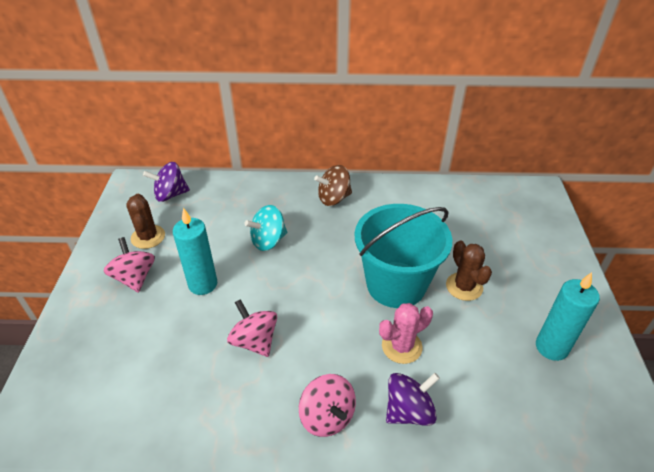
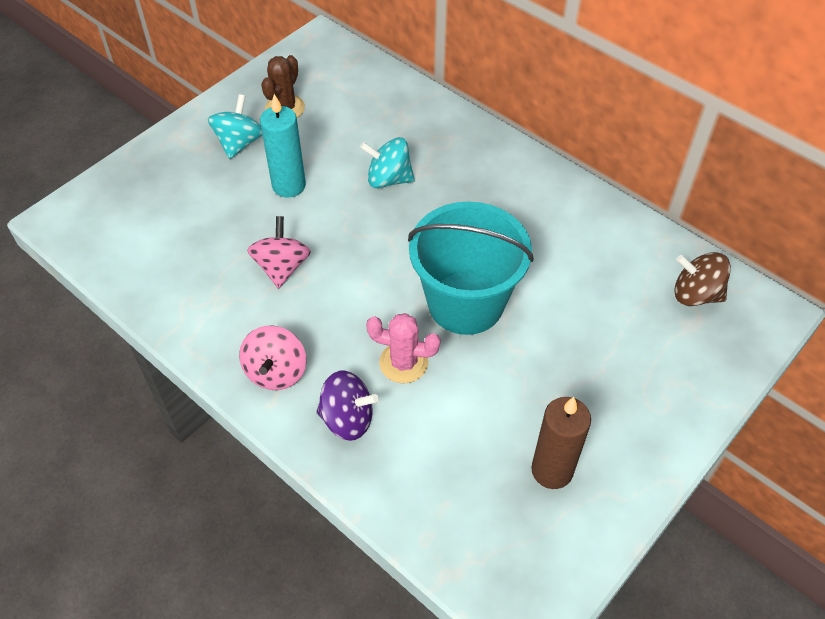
camera: 40 degrees right, 10 degrees up
(135, 278) = (239, 143): pink spinning top -> turquoise spinning top
(170, 195) = (344, 73): purple spinning top -> none
(334, 198) = (503, 172): brown spinning top -> brown spinning top (695, 294)
(464, 286) = (534, 352): brown cactus -> none
(551, 347) = (552, 470): turquoise candle -> brown candle

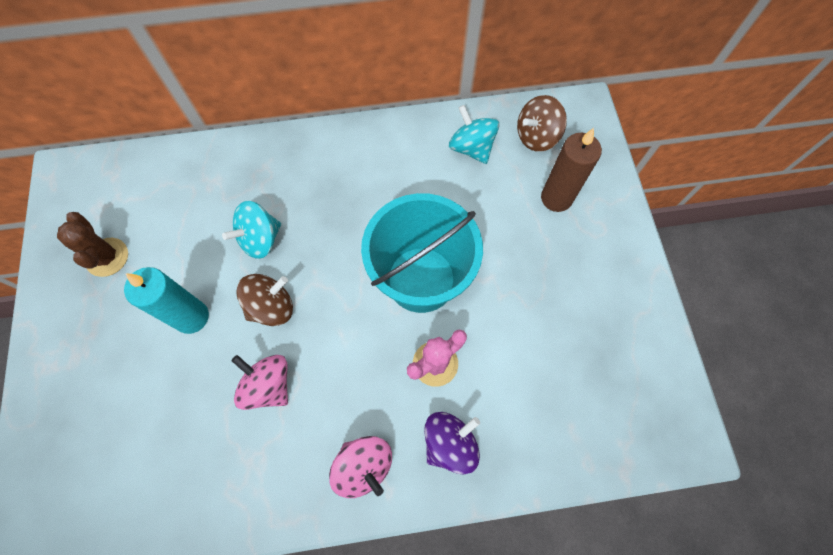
camera: 50 degrees left, 15 degrees up
(239, 143) = (105, 321): turquoise spinning top -> turquoise spinning top (471, 148)
(343, 225) = (271, 307): none -> brown spinning top
(552, 470) = (597, 336): brown candle -> brown candle (556, 198)

